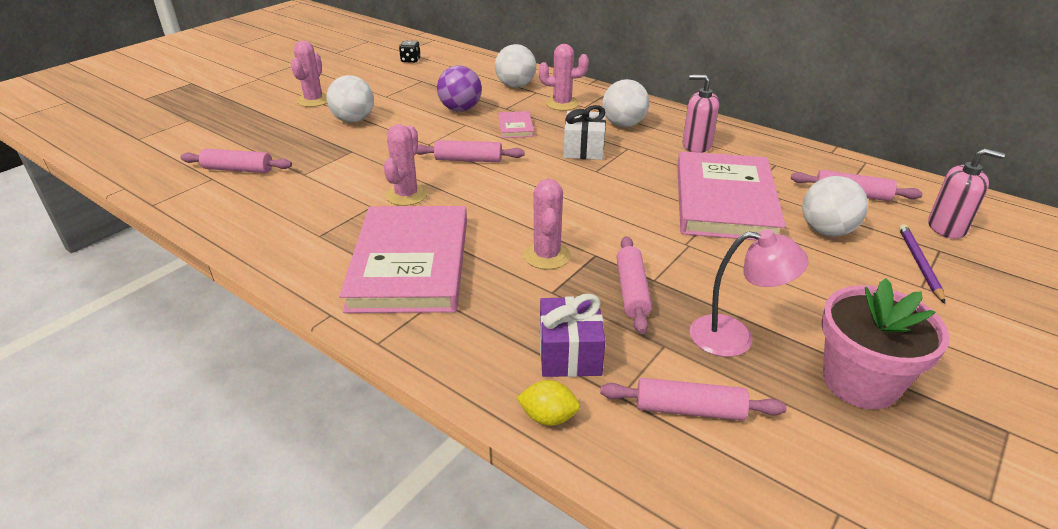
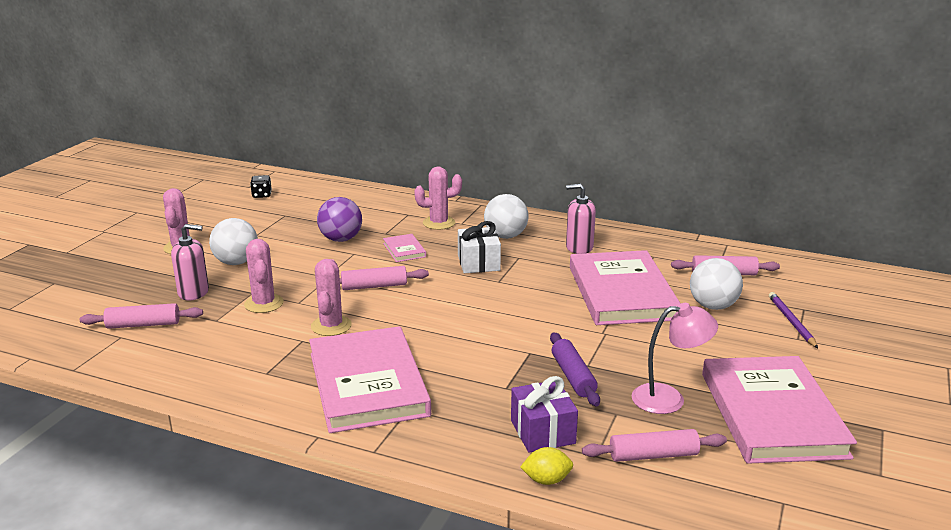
camera: 15 degrees left, 10 degrees down
(515, 86) = (384, 210): white ball -> none
(547, 256) = (488, 359): pink cactus -> pink cactus (264, 304)
(632, 291) = (573, 376): pink rolling pin -> purple rolling pin
(860, 382) = (772, 414): pink flower pot -> pink book
(946, 228) = (804, 290): pink soap dispenser -> pink soap dispenser (193, 292)

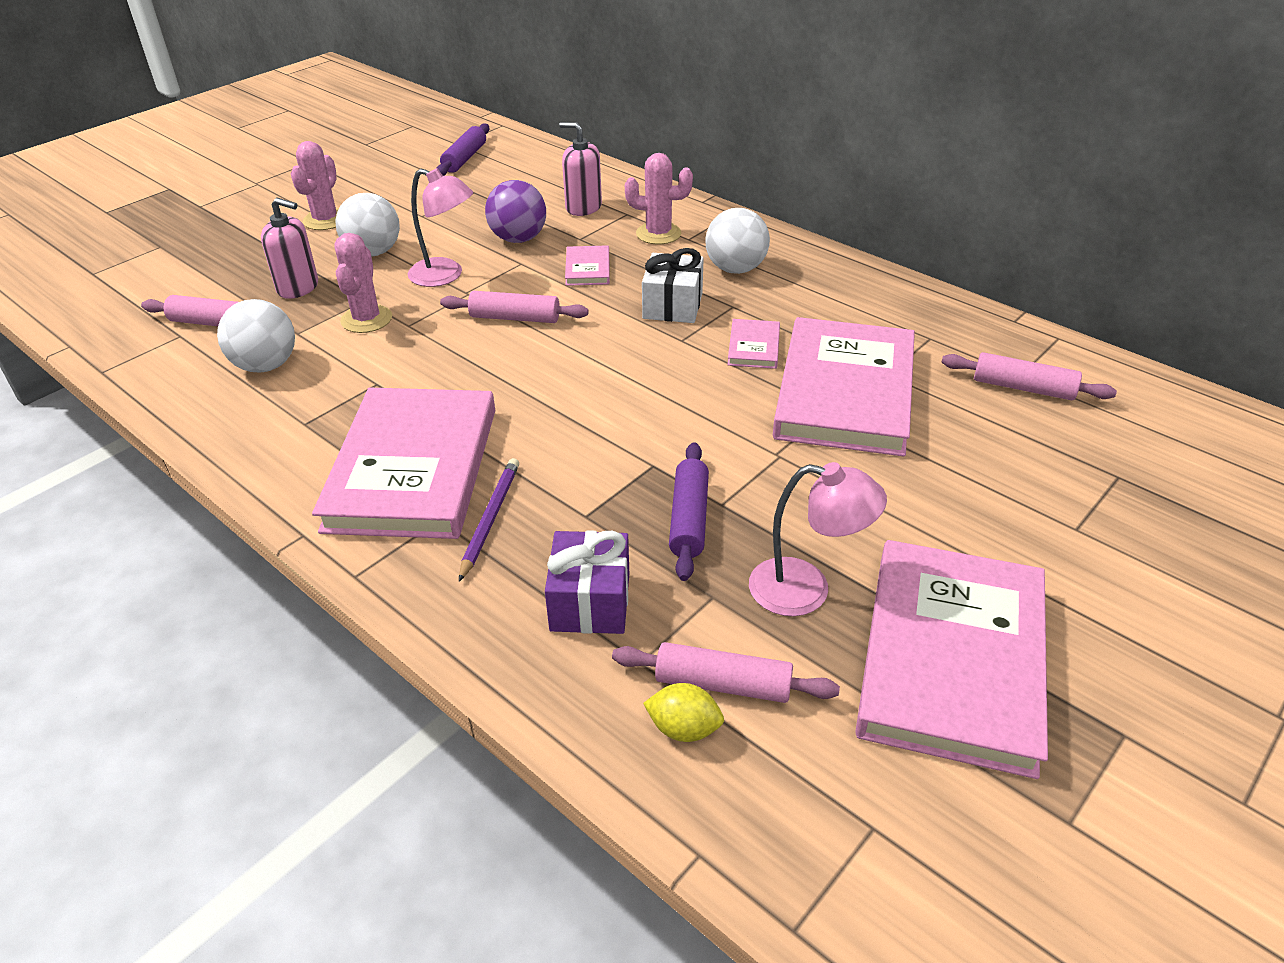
camera: 20 degrees right, 15 degrees up
(262, 195) = (465, 158): black dice -> purple rolling pin
(303, 269) = (445, 276): none -> pink lamp
(331, 326) = (424, 368): pink cactus -> none
(546, 480) = (546, 685): yellow lemon -> yellow lemon (684, 728)
(548, 278) = (753, 347): none -> pink book
(579, 247) = (828, 304): pink soap dispenser -> pink soap dispenser (583, 207)
(713, 306) = (971, 442): white ball -> white ball (266, 365)
(791, 322) = (1083, 496): purple pencil -> purple pencil (490, 519)

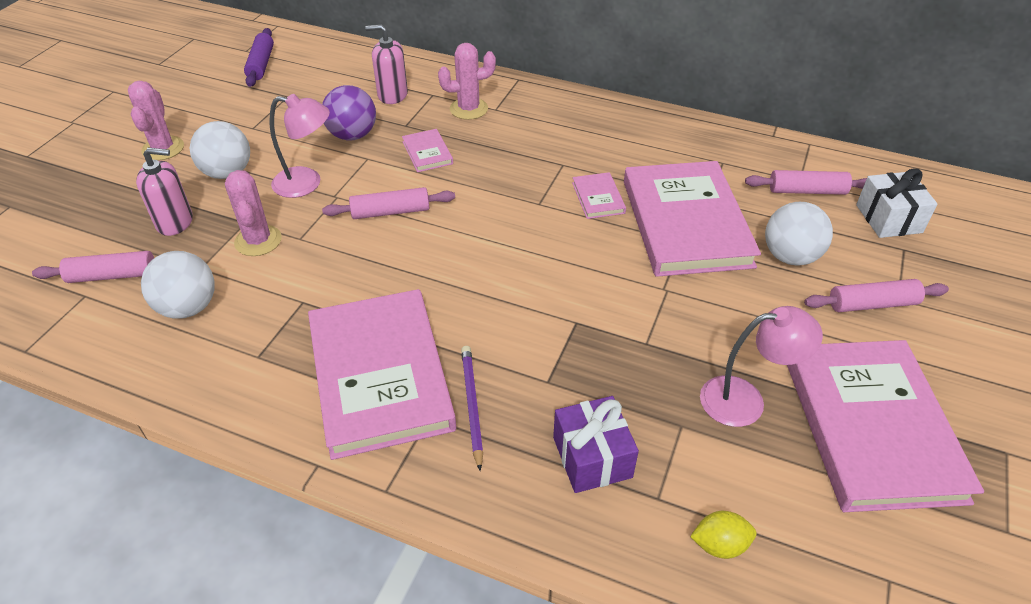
camera: 20 degrees left, 5 degrees up
(672, 306) = (515, 174): white gift -> white gift (888, 219)
(689, 519) = (628, 363): purple rolling pin -> none
(723, 684) = (728, 498): pink rolling pin -> pink rolling pin (872, 304)
(735, 269) = (547, 130): white ball -> white ball (790, 256)

